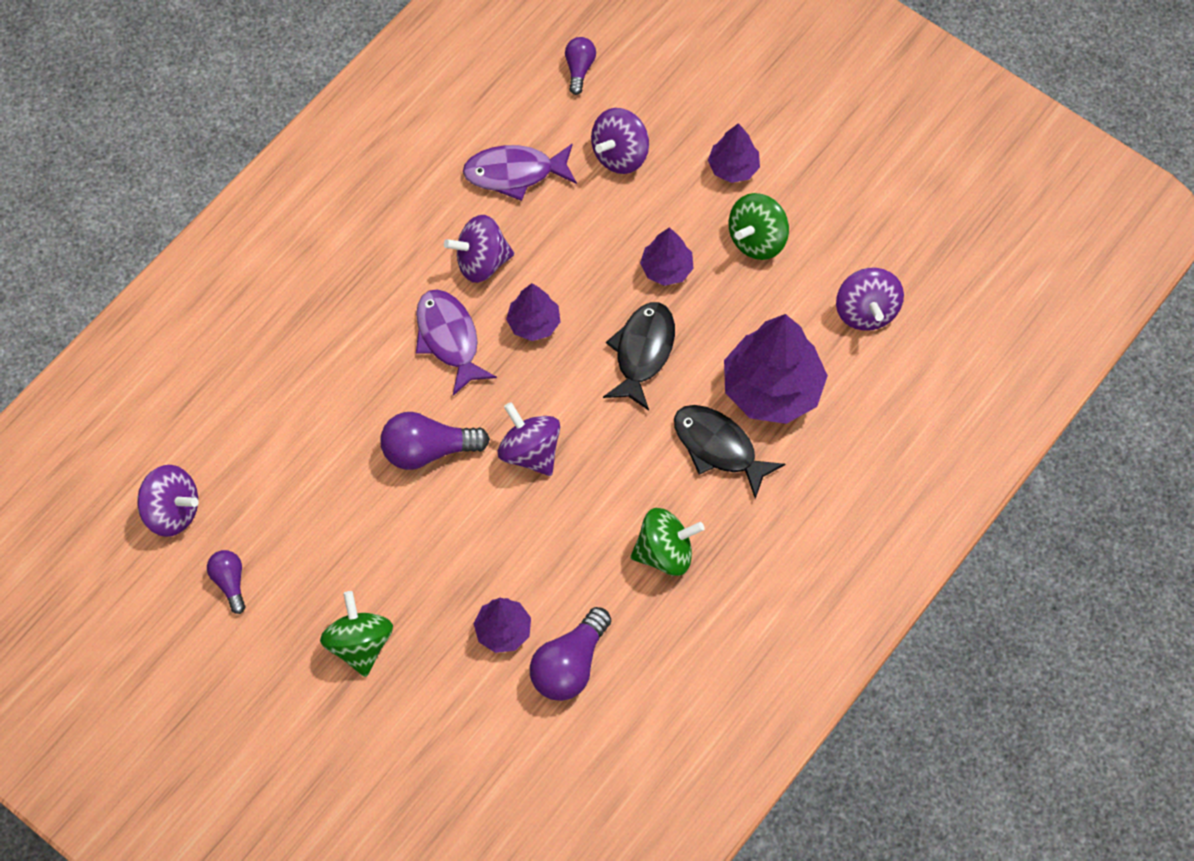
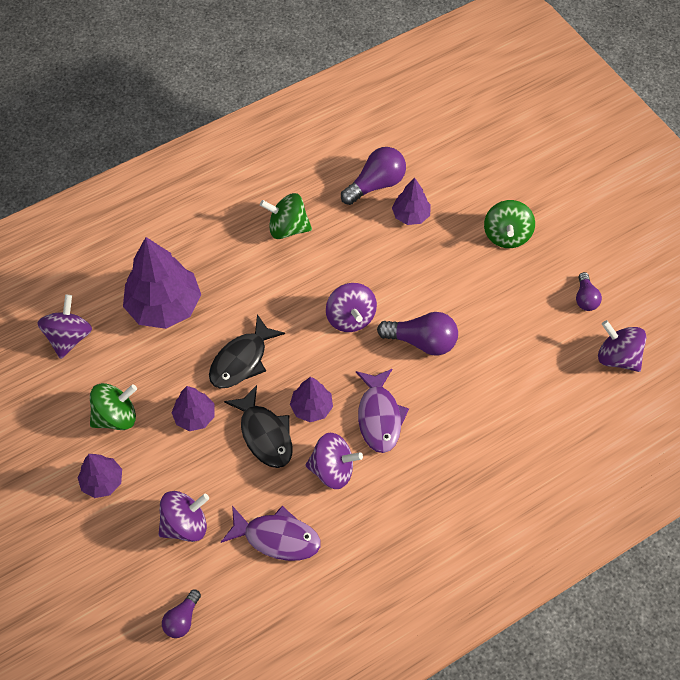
camera: 160 degrees left, 5 degrees down
(718, 447) = (221, 280): black fish -> black fish (265, 434)

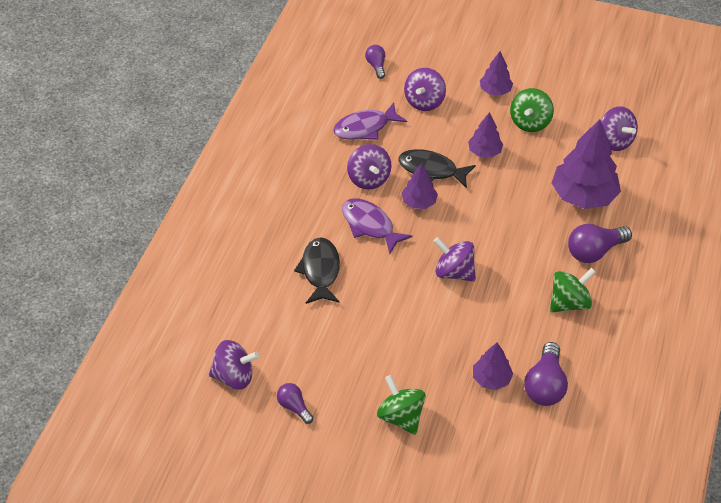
camera: 140 degrees right, 10 degrees down
(242, 360) = (494, 199): black fish -> black fish (320, 271)
(333, 469) = (369, 179): purple spinning top -> purple spinning top turned 75 degrees counterclockwise
(422, 341) = (388, 290): purple light bulb -> purple light bulb (594, 251)

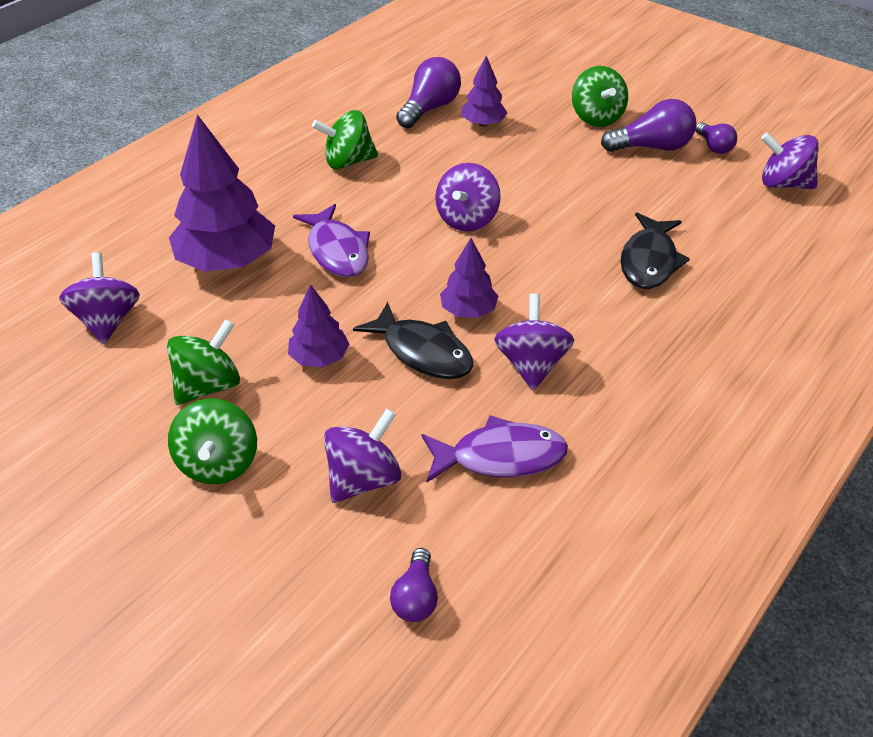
camera: 160 degrees left, 5 degrees down
(370, 225) = (557, 298): purple fish -> purple fish (337, 251)
(454, 272) = (467, 219): purple spinning top -> purple spinning top turned 60 degrees clockwise
(495, 91) = (218, 463): purple tree -> green spinning top
(594, 251) = (273, 199): purple light bulb -> purple light bulb (652, 147)

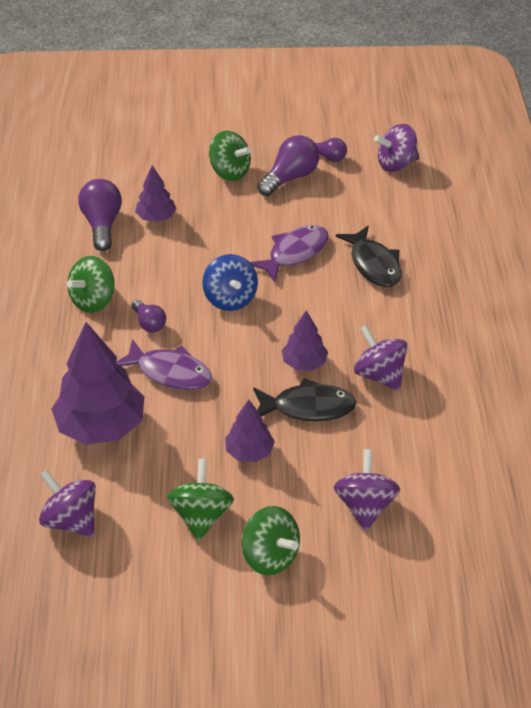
camera: 40 degrees left, 0 degrees up
(416, 597) = (466, 548): purple light bulb -> purple light bulb (149, 323)
(467, 219) = (230, 299): purple spinning top -> blue spinning top
(500, 457) = (423, 442): purple fish -> purple fish (294, 253)

